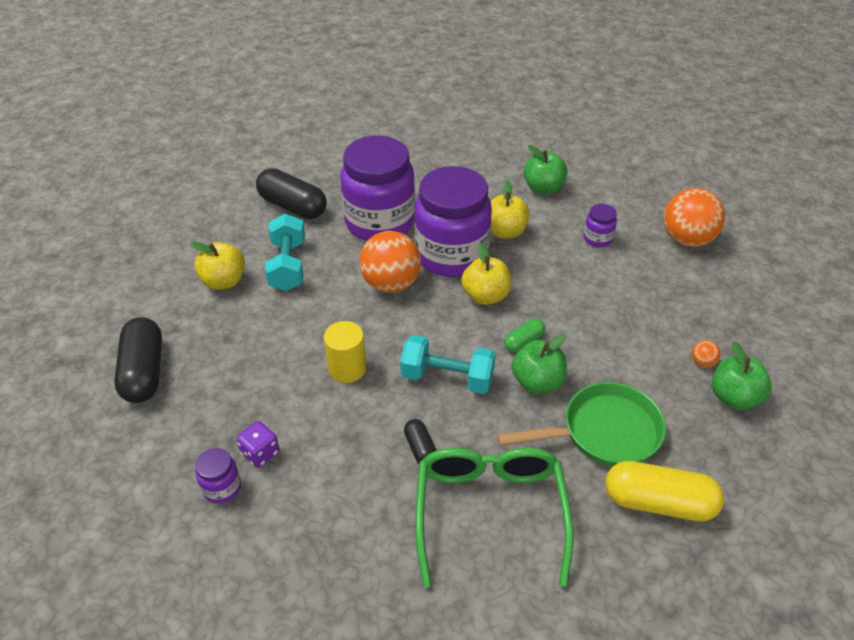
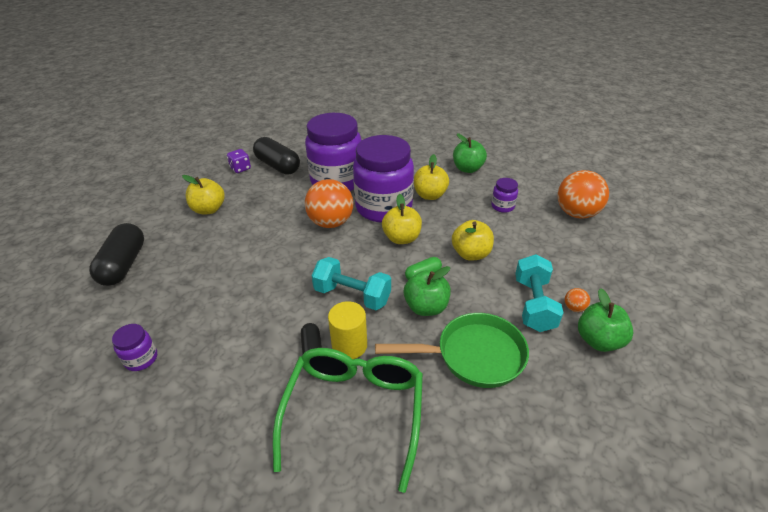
camera: 10 degrees right, 5 degrees down
(260, 453) = (183, 335): purple dice -> purple dice (240, 168)
(288, 266) = (259, 203): turquoise dumbbell -> turquoise dumbbell (534, 304)
(347, 368) = (275, 279): yellow cylinder -> yellow cylinder (349, 345)
(573, 308) = (471, 254): none -> yellow apple
(658, 503) = (511, 425): yellow capsule -> none

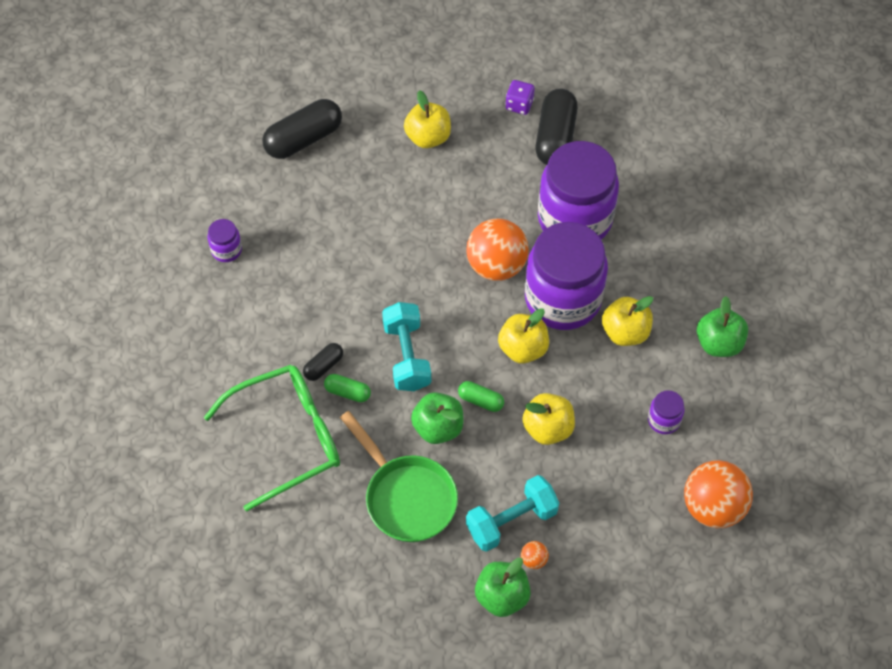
camera: 55 degrees right, 20 degrees up
(349, 345) = (348, 392): yellow cylinder -> green capsule

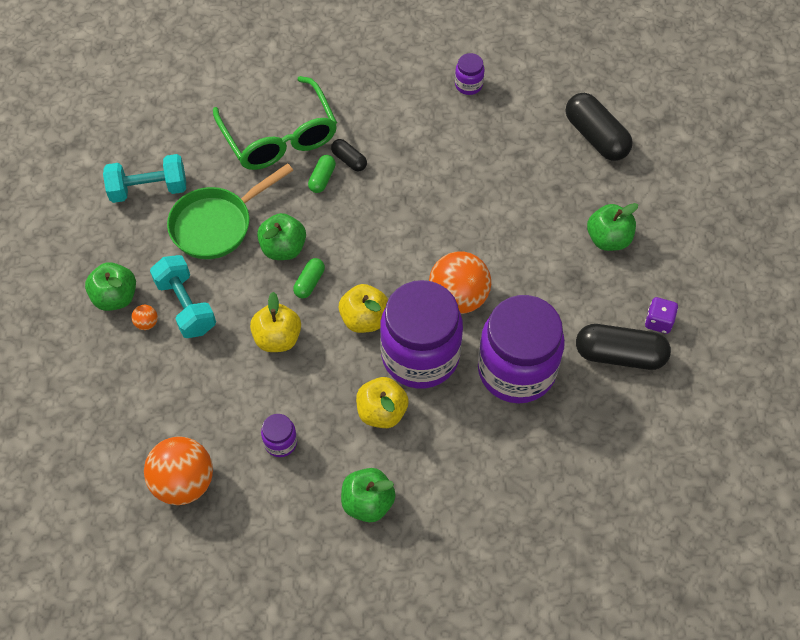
camera: 90 degrees right, 0 degrees up
(407, 356) = (358, 223): turquoise dumbbell -> turquoise dumbbell (148, 189)
(428, 137) = (608, 239): yellow apple -> green apple

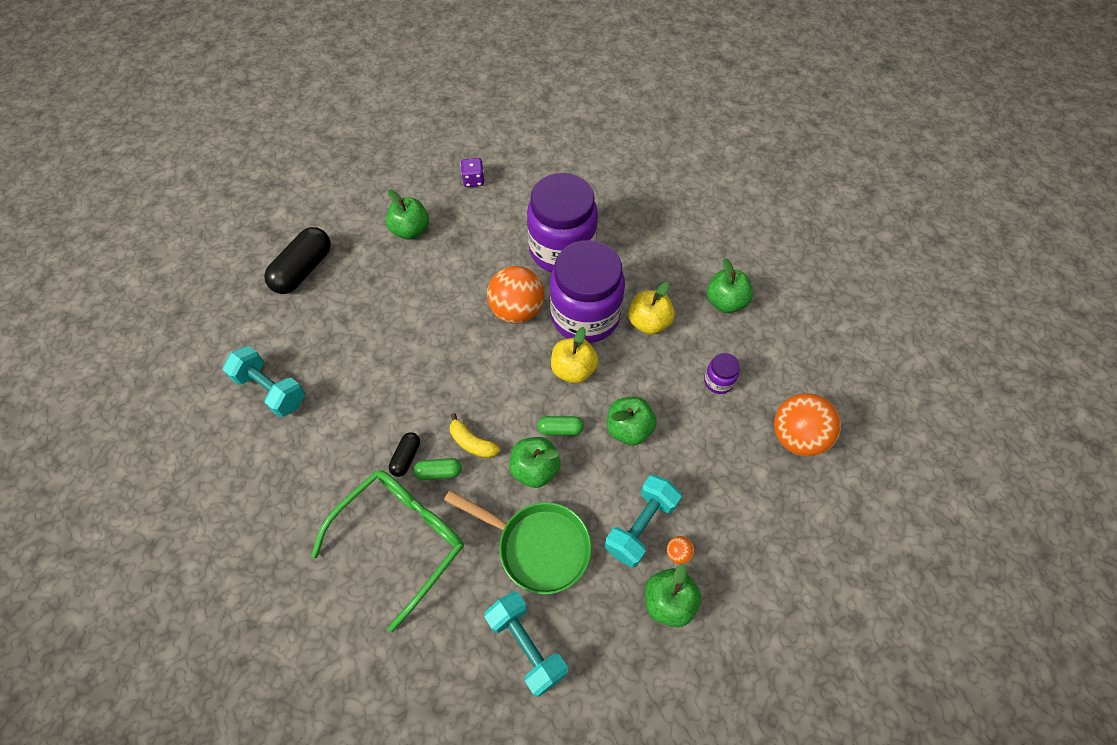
camera: 115 degrees left, 0 degrees up
(277, 338) = (629, 429): yellow apple -> green apple
(335, 211) = (472, 443): none -> yellow banana
(468, 85) = (271, 390): purple jar -> turquoise dumbbell
(619, 355) = (514, 194): black capsule -> none

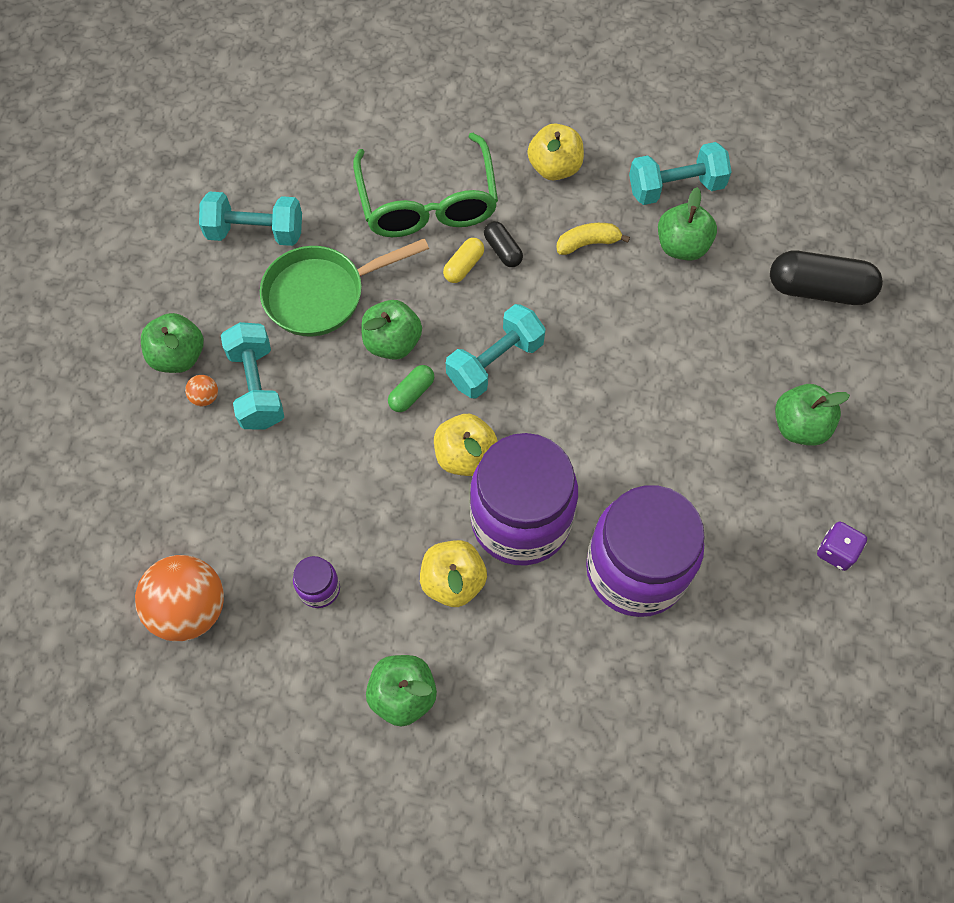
camera: 130 degrees right, 5 degrees up
(303, 270) = (819, 289): black capsule -> black capsule turned 60 degrees counterclockwise
(305, 476) = (554, 168): none -> yellow apple
(439, 472) = (464, 266): green capsule -> yellow capsule
(472, 443) = (468, 311): yellow banana -> yellow banana (588, 243)
(497, 399) = (495, 362): none -> turquoise dumbbell
(517, 310) = (588, 457): orange ball -> none
(629, 429) = (353, 454): green apple -> green apple (682, 246)

